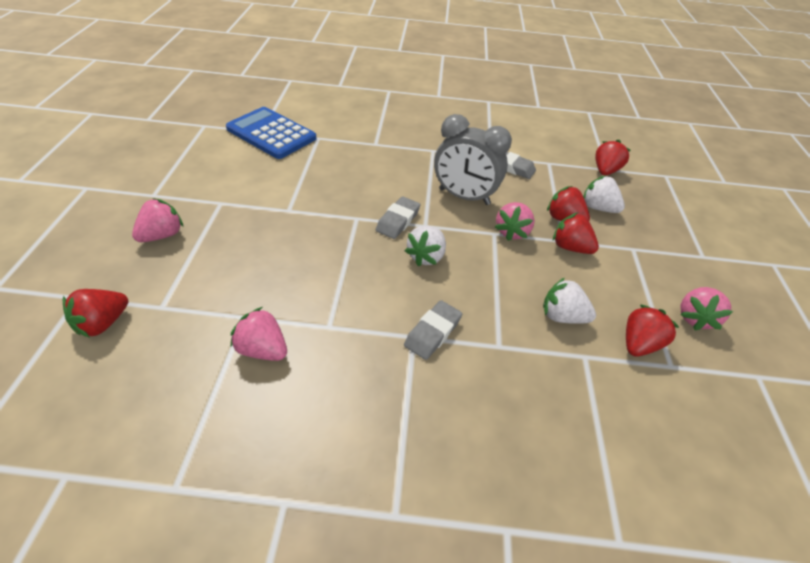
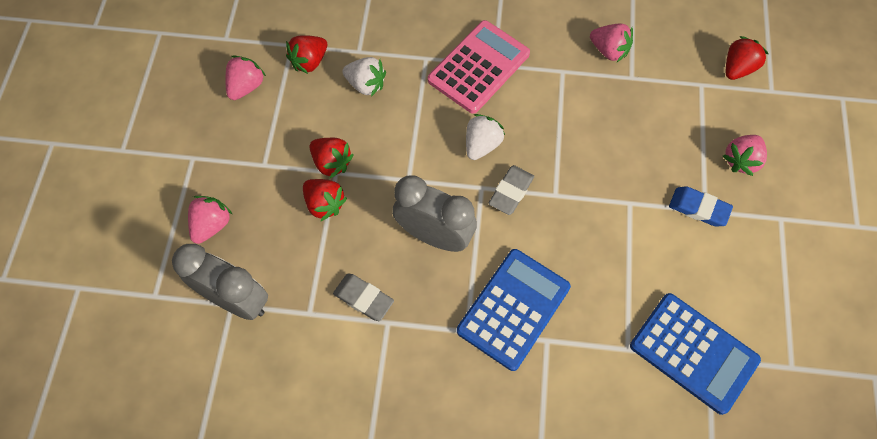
camera: 175 degrees left, 20 degrees up
(226, 203) = (698, 208): none -> blue eraser
(399, 157) = (513, 309): none -> blue calculator
(432, 332) = (479, 67): grey eraser -> pink calculator
(512, 232) = (389, 182): pink strawberry -> pink strawberry (212, 225)
(598, 208) = (276, 225): white strawberry -> none
(605, 171) = (236, 299): red strawberry -> grey clock

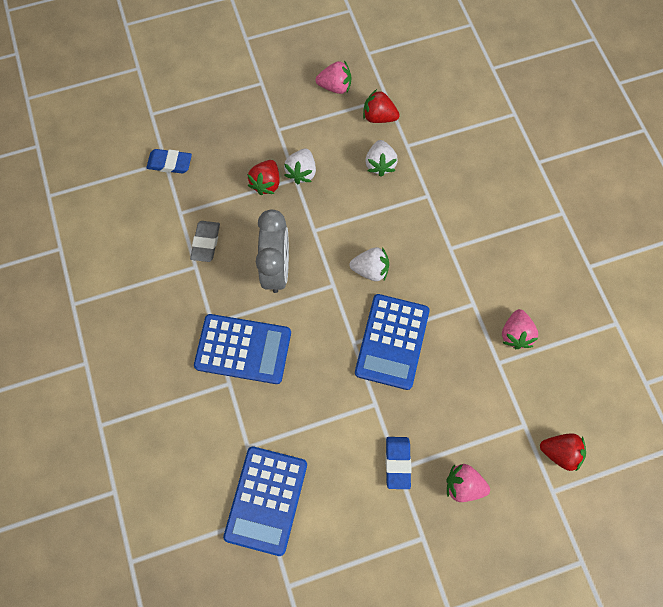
camera: 65 degrees right, 5 degrees up
(212, 225) = (216, 121): pink strawberry -> none
(236, 299) = (170, 163): grey clock -> blue eraser
(331, 163) = (301, 172): red strawberry -> white strawberry
(479, 67) = (441, 238): pink calculator -> none
(511, 192) = (340, 308): grey eraser -> none
(570, 159) = (392, 341): none -> blue calculator

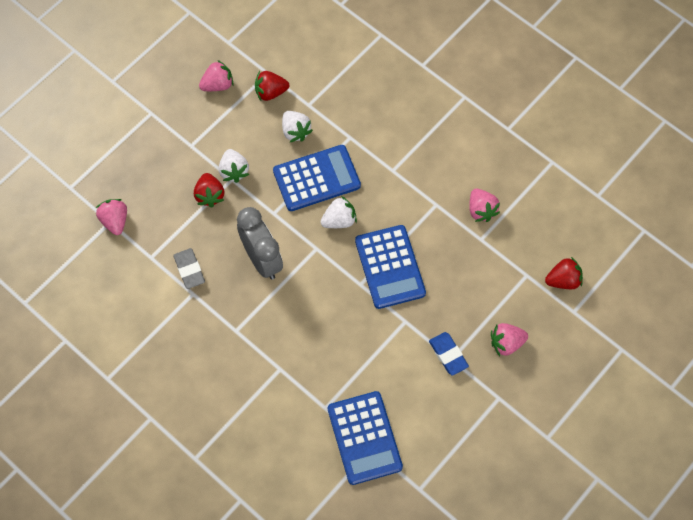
camera: 30 degrees left, 5 degrees down
(170, 163) = (115, 221): blue eraser -> pink strawberry
(243, 349) = (274, 337): blue calculator -> blue calculator (316, 178)

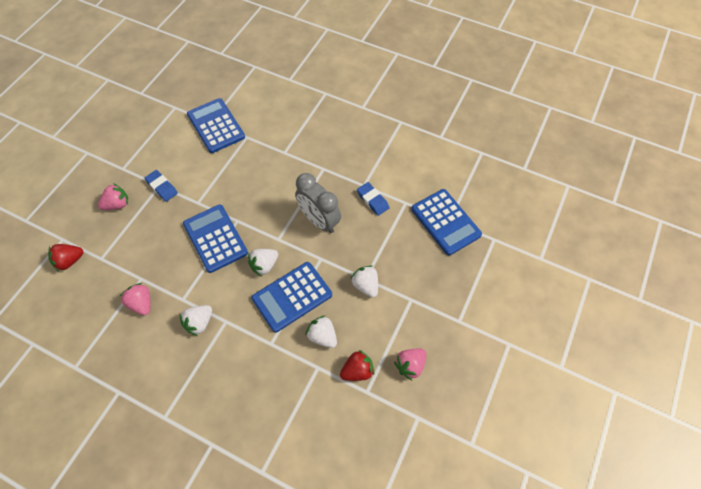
camera: 165 degrees right, 5 degrees down
(115, 221) = (445, 222): pink strawberry -> blue calculator
(189, 270) = (372, 200): grey eraser -> blue eraser
(209, 195) = (378, 260): red strawberry -> none
(420, 175) = (199, 323): none -> white strawberry

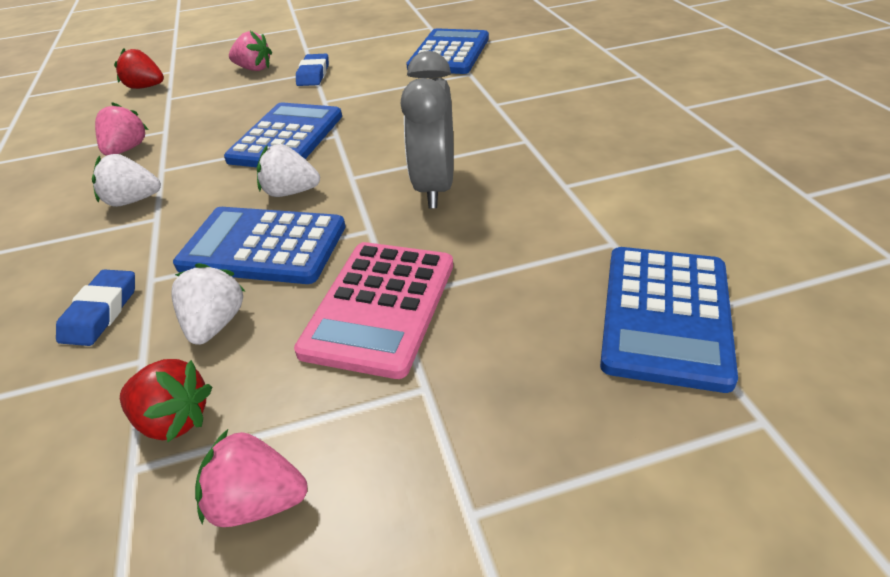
camera: 50 degrees right, 20 degrees down
(365, 285) = (380, 307): white strawberry -> pink calculator
(372, 200) = (554, 209): blue eraser -> blue eraser (101, 312)

